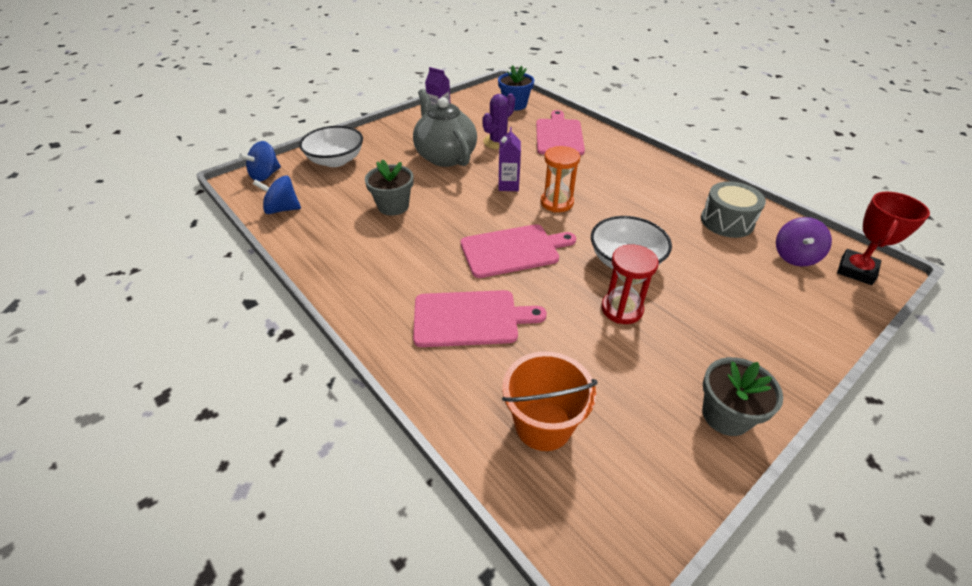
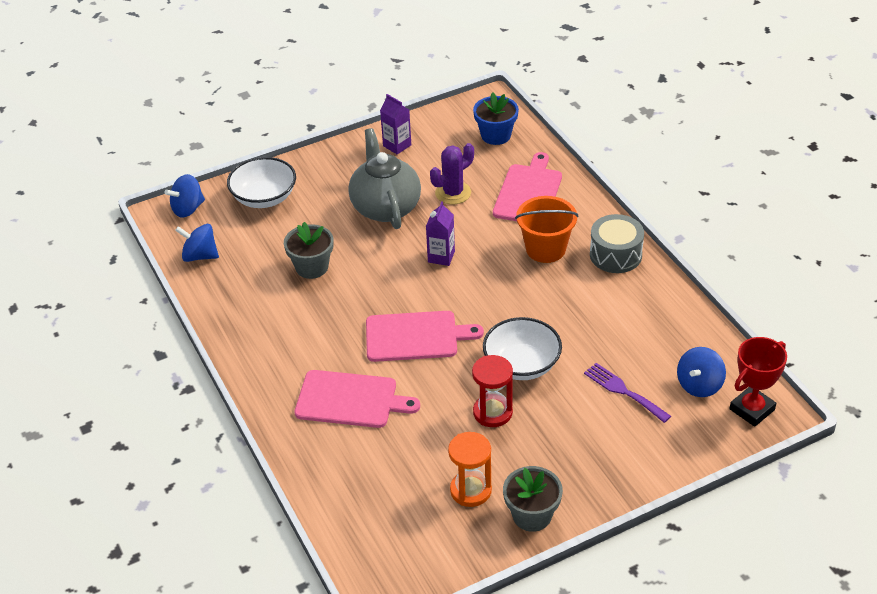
camera: 15 degrees right, 0 degrees up
(543, 425) = (379, 497): orange bucket -> orange bucket (545, 249)
(557, 203) = (484, 286): orange hourglass -> orange hourglass (470, 490)
(727, 221) = (655, 335): grey drum -> grey drum (615, 255)
(732, 271) = (623, 391): none -> purple fork
(794, 256) = (699, 385): purple spinning top -> blue spinning top

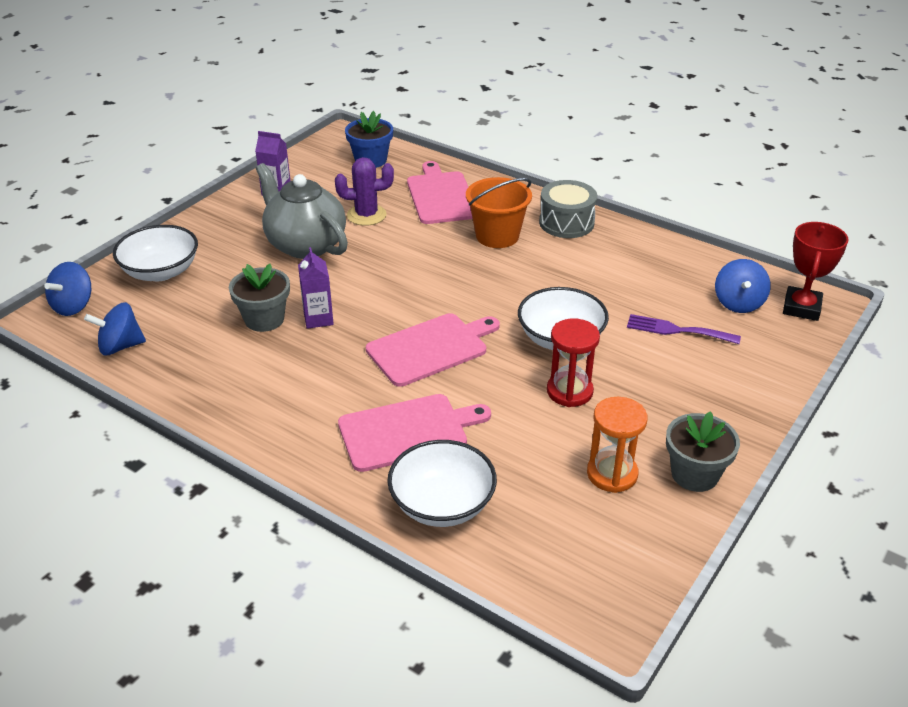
camera: 30 degrees left, 5 degrees down
(335, 465) = (442, 504): none -> white bowl
(441, 257) = (399, 271): purple carton -> purple carton (318, 319)
(453, 193) = (366, 215): purple cactus -> purple cactus turned 60 degrees clockwise

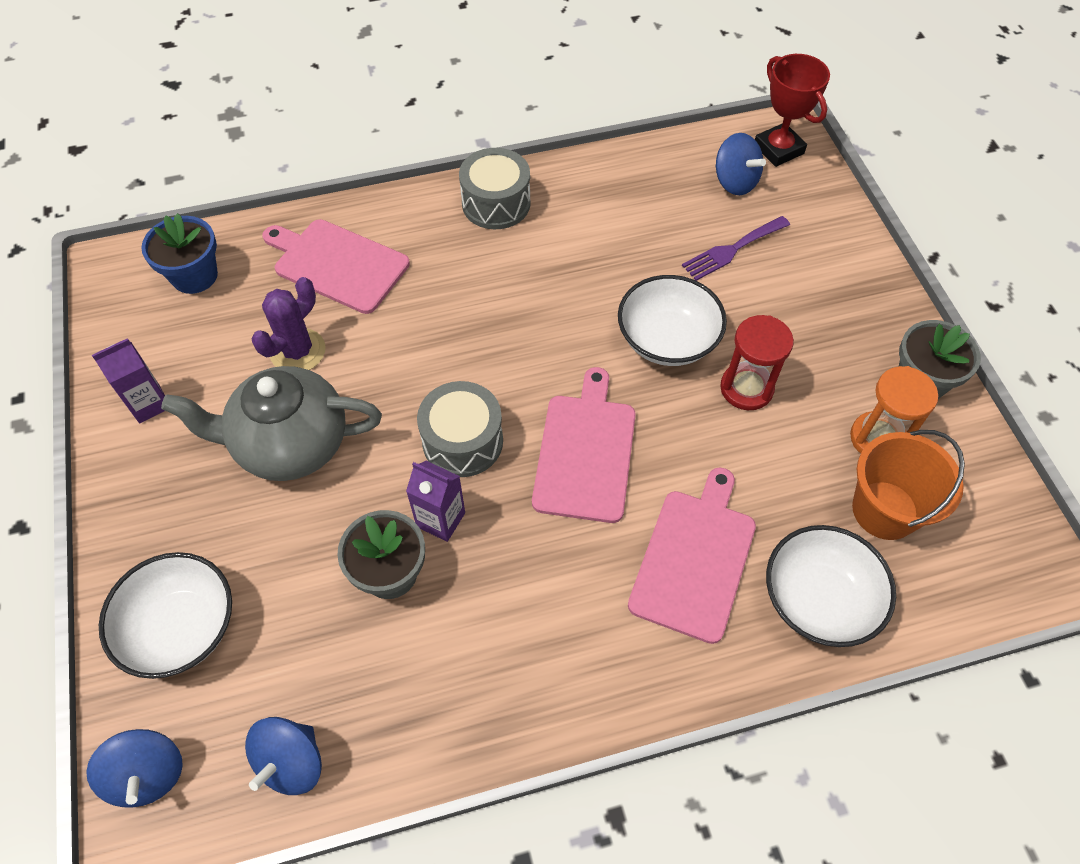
camera: 50 degrees left, 20 degrees up
(379, 299) = (462, 441): none -> grey drum
(497, 236) = (459, 270): orange bucket -> orange bucket (884, 510)

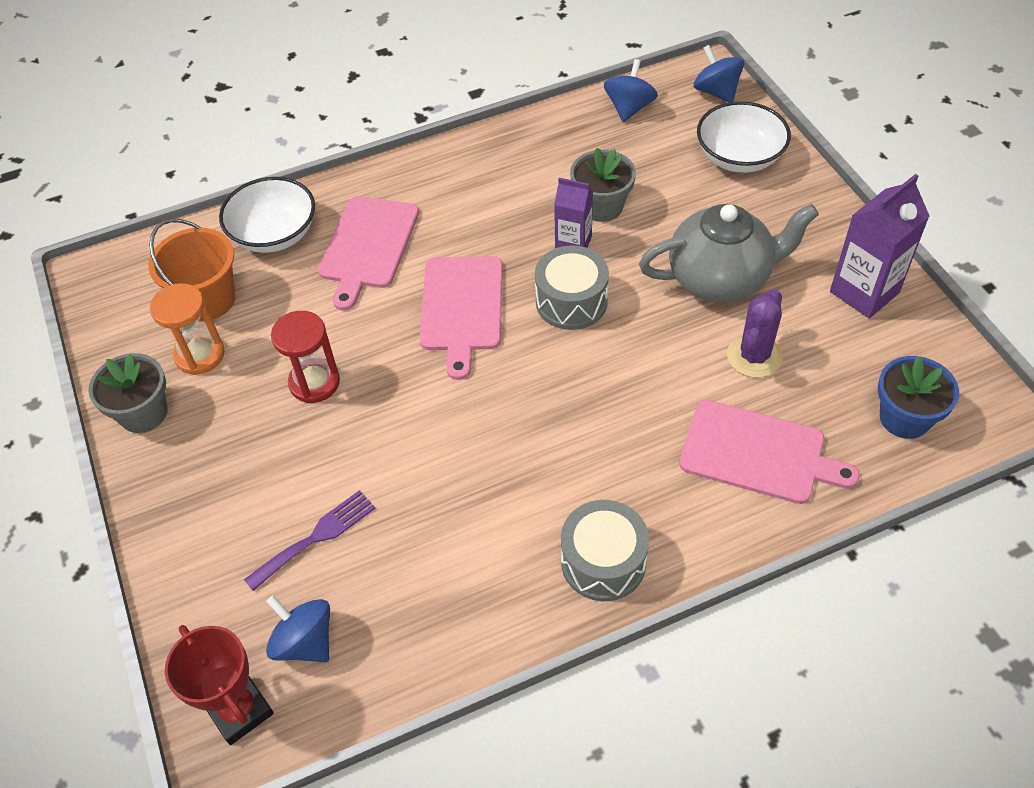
camera: 175 degrees right, 5 degrees down
(149, 404) = (864, 292): purple carton -> purple carton, size x1.59
(667, 340) = (391, 419): white bowl -> none

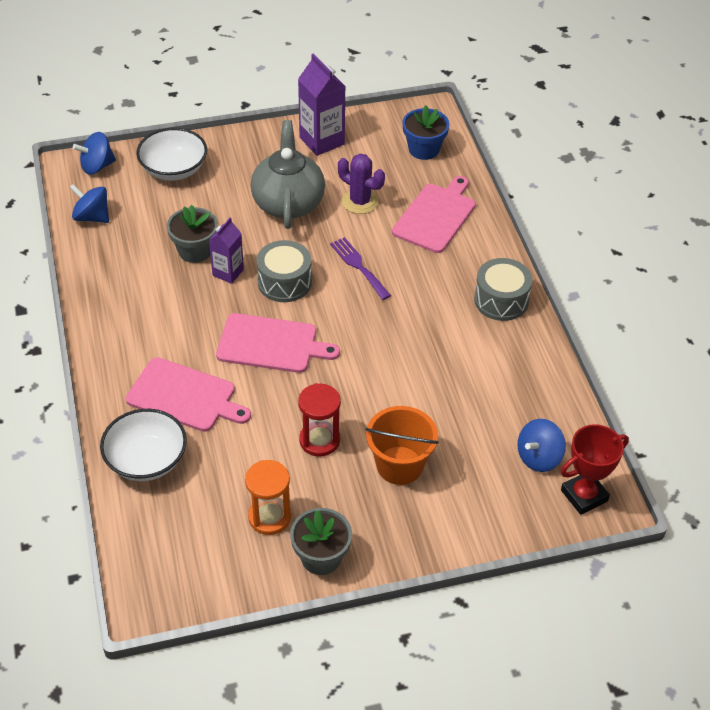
camera: 85 degrees left, 5 degrees down
(208, 299) = (208, 510): orange bucket -> orange bucket (399, 465)
(316, 537) = (458, 447): purple fork -> purple fork (358, 266)

